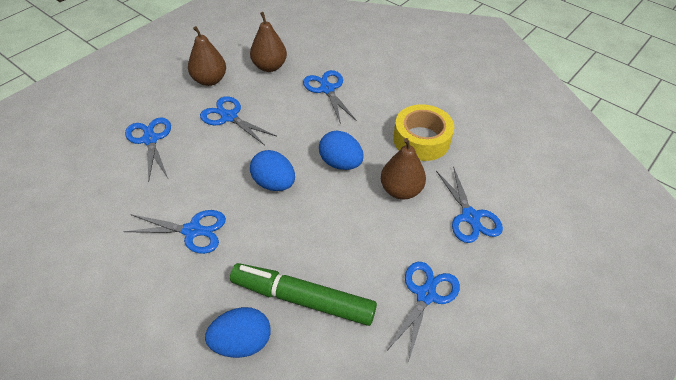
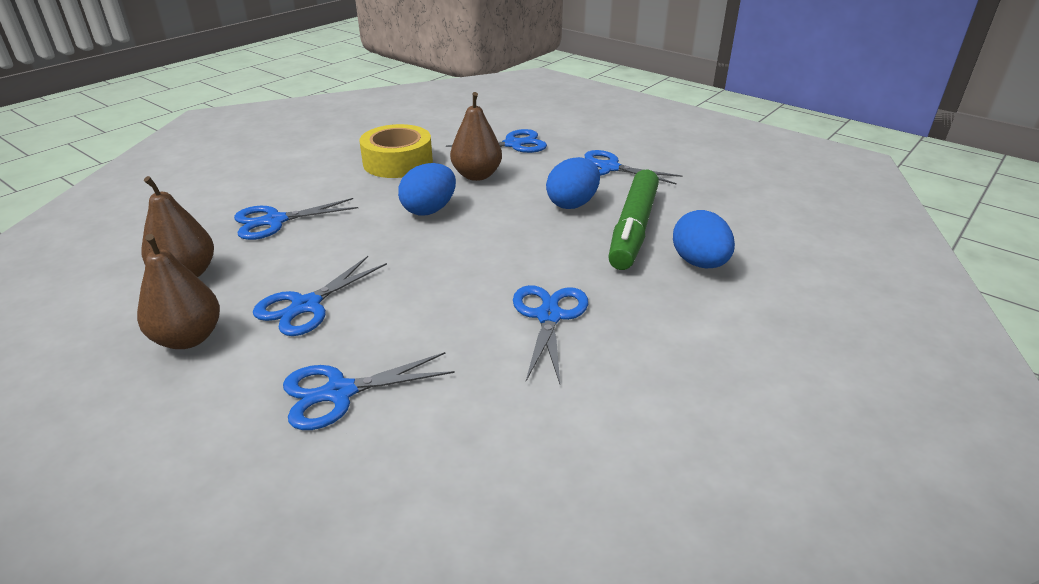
camera: 90 degrees left, 15 degrees down
(274, 183) = (461, 255): blue egg -> blue egg (572, 203)

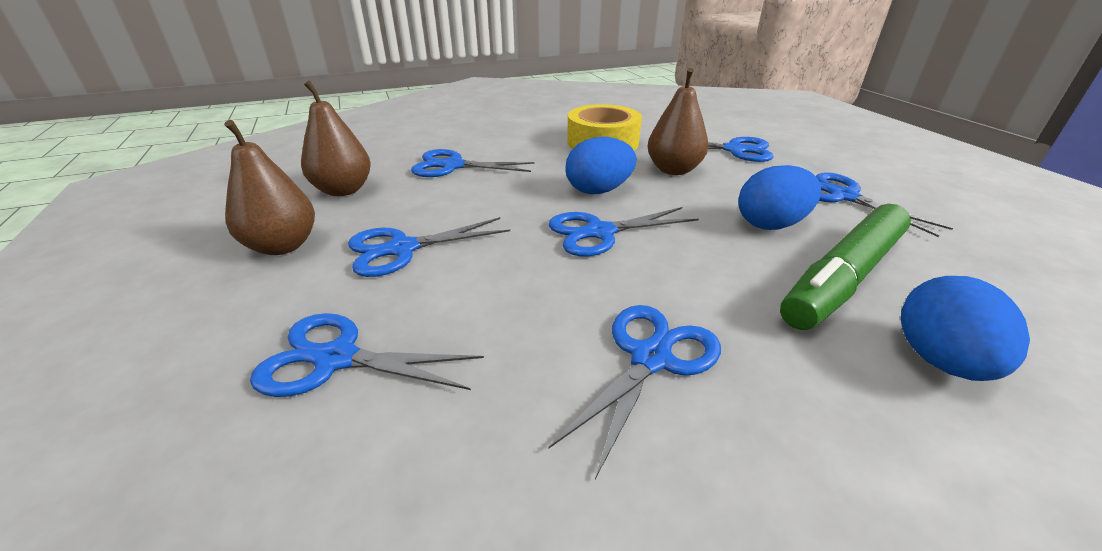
camera: 30 degrees right, 0 degrees up
(457, 245) = (600, 232): none -> blue scissors

